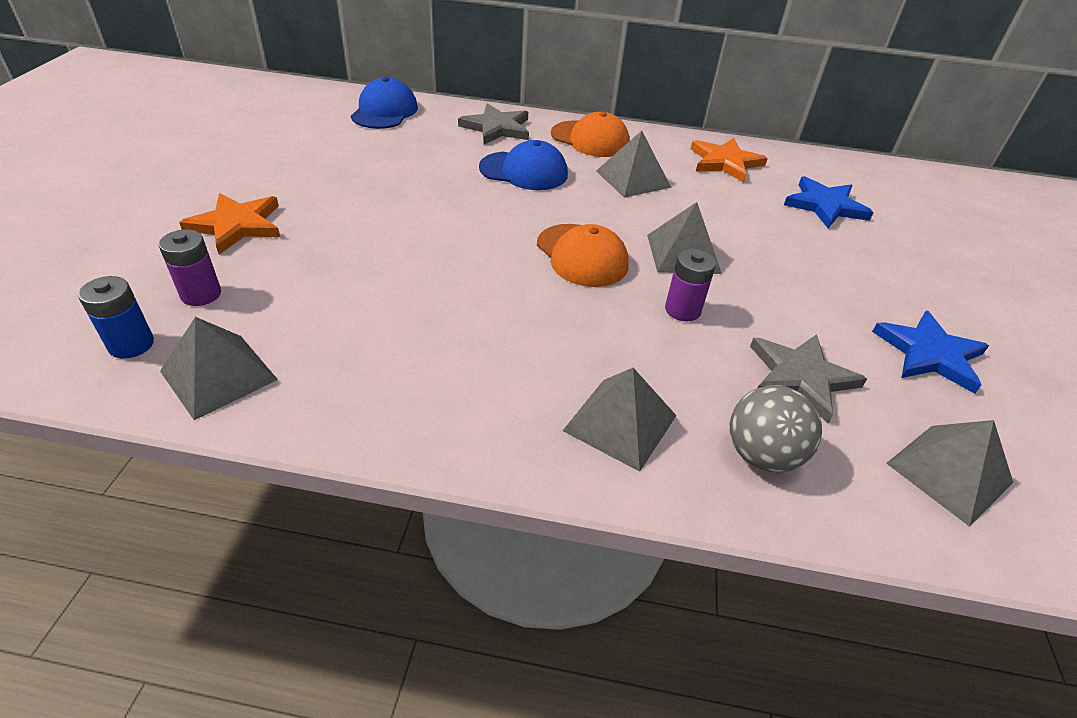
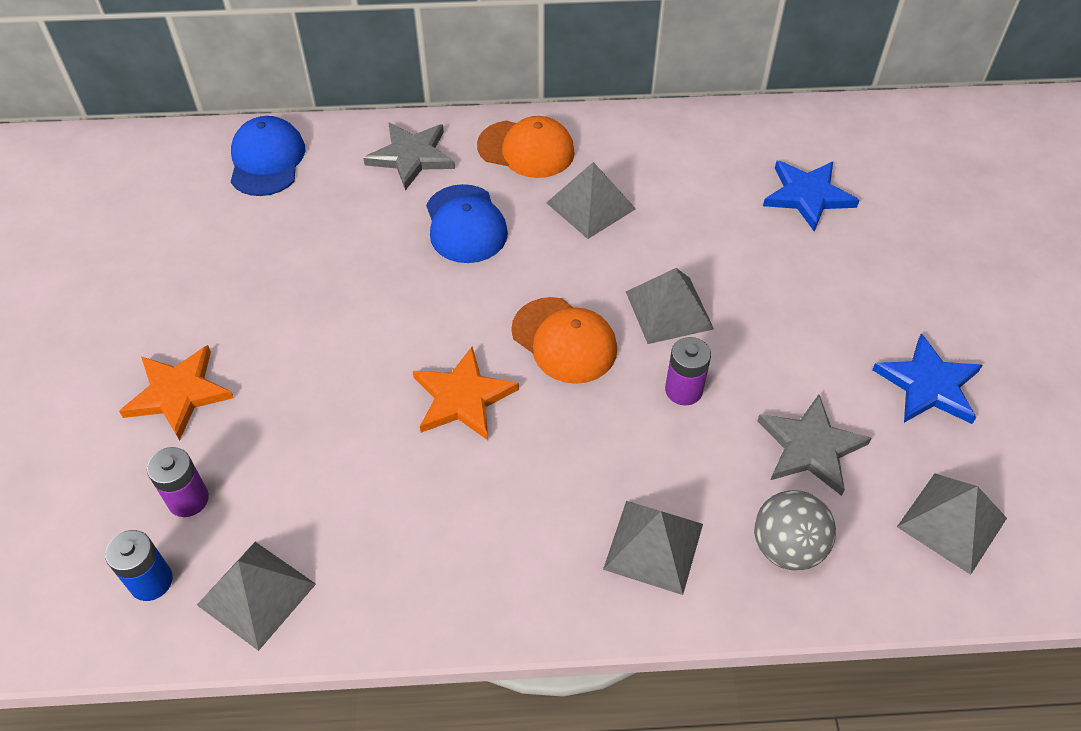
camera: 10 degrees left, 10 degrees up
(524, 171) = (465, 224): blue cap -> blue cap turned 75 degrees clockwise
(725, 162) = (688, 151): orange star -> orange star (463, 398)

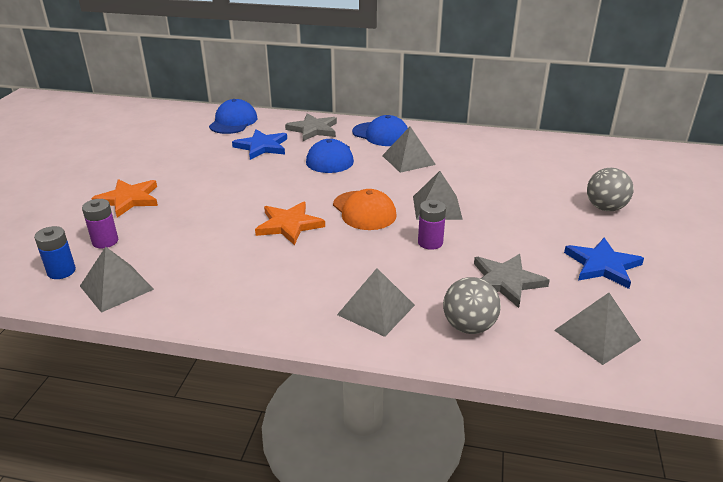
camera: 15 degrees right, 20 degrees down
(526, 149) = (381, 134): orange cap -> blue cap
(807, 196) = (548, 173): blue star -> blue star (262, 147)
(904, 261) = (605, 208): none -> grey ball

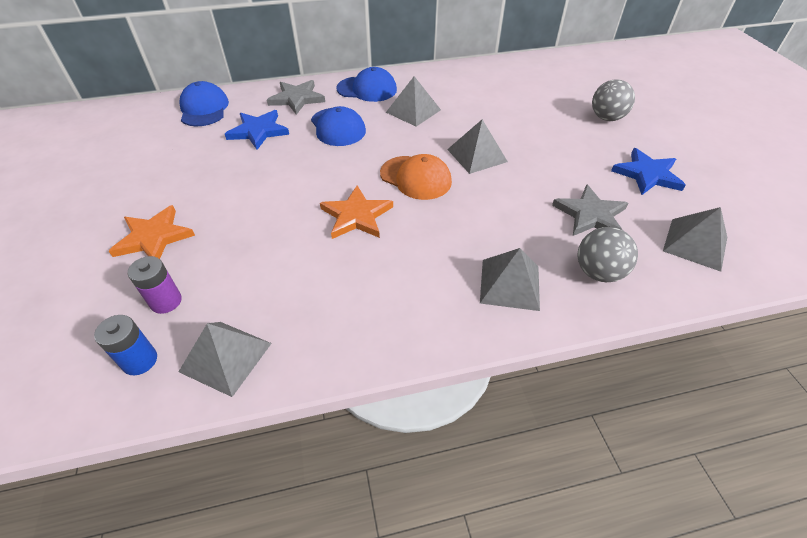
camera: 25 degrees left, 15 degrees up
(430, 242) = (500, 194): purple battery -> none

